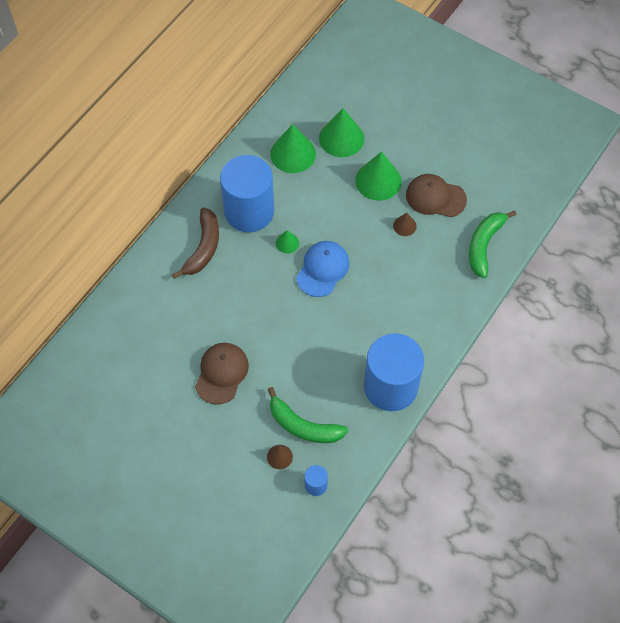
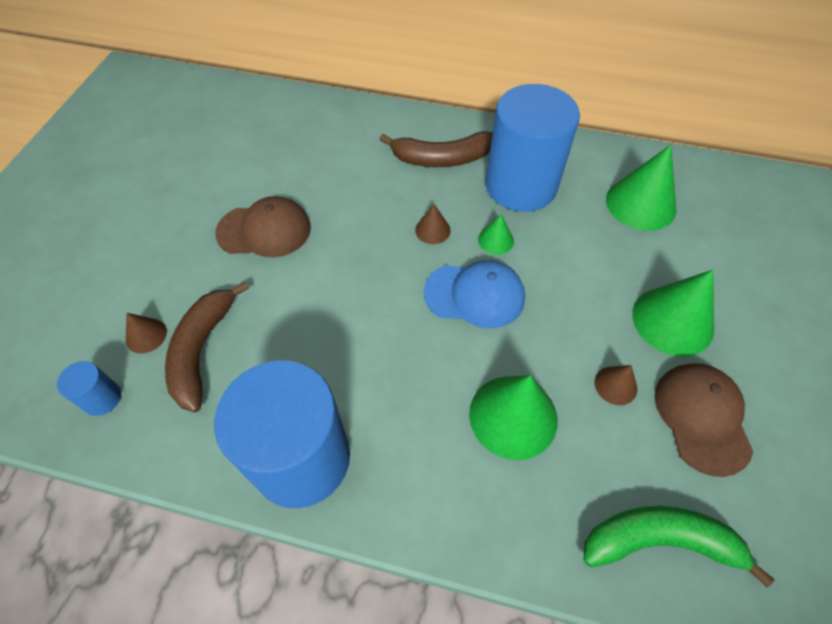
camera: 70 degrees right, 5 degrees down
(264, 275) = (432, 230): none -> brown cone
(303, 425) = (202, 350): green banana -> brown banana
(341, 138) = (709, 251): green cone -> green cone (513, 416)

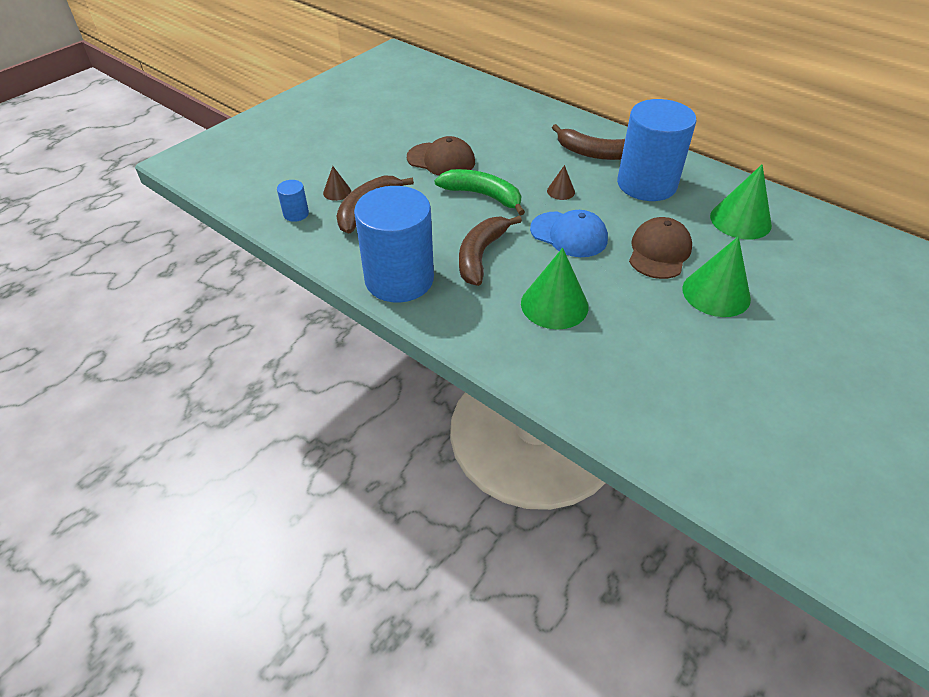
camera: 25 degrees right, 10 degrees down
(387, 371) = (481, 255): none -> brown banana
(496, 240) = (605, 209): green cone -> none
(615, 385) = (643, 313): brown cone -> none
(660, 541) = (618, 400): green banana -> green banana (483, 196)
(702, 418) = (699, 351): brown cap -> brown cap (659, 252)

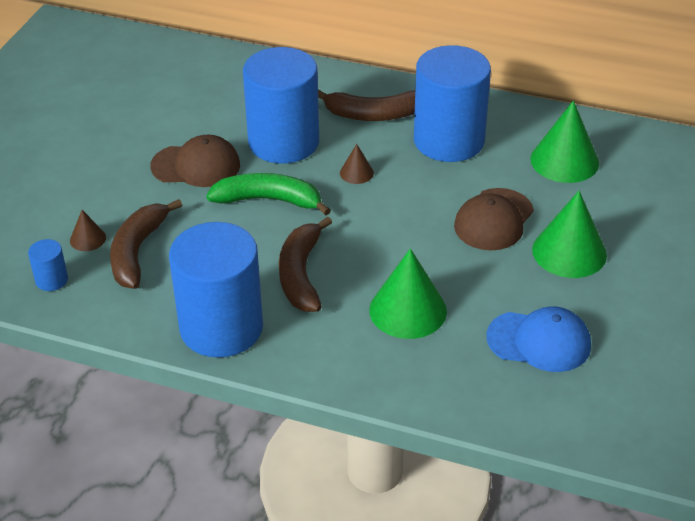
camera: 20 degrees left, 5 degrees down
(514, 158) = (284, 142): none -> blue cylinder
(569, 234) = (388, 224): blue cap -> blue cap (539, 341)
(659, 252) = (493, 220): brown cap -> brown cap turned 150 degrees counterclockwise

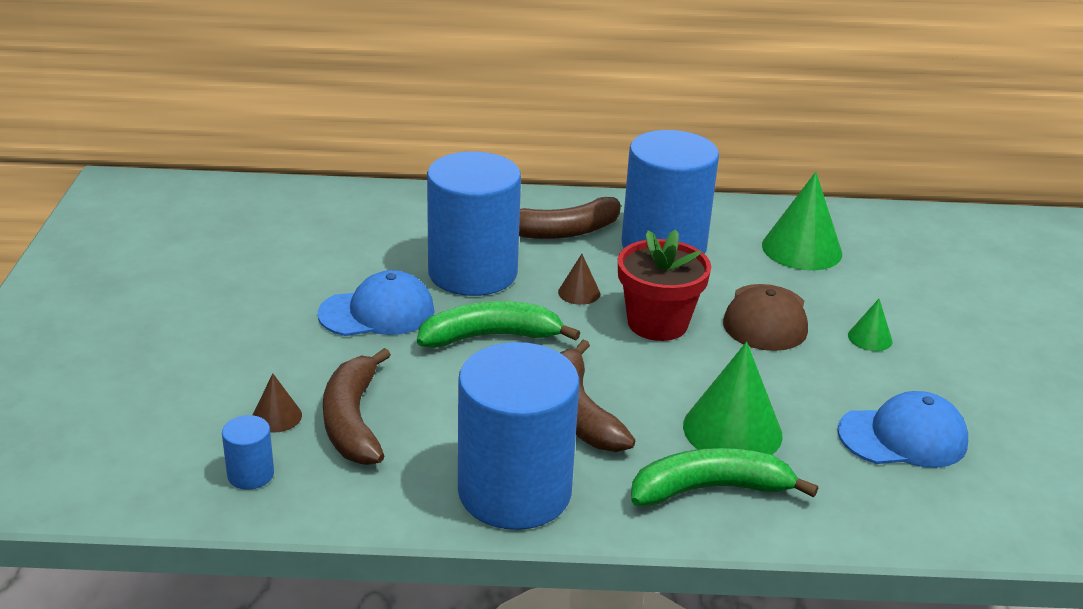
camera: 20 degrees left, 10 degrees down
(196, 166) = (377, 312): brown cap -> blue cap
(363, 354) = (711, 489): none -> green banana
(403, 210) = (657, 323): none -> red flower pot
(569, 252) = (870, 338): green cone -> green cone, size x0.49

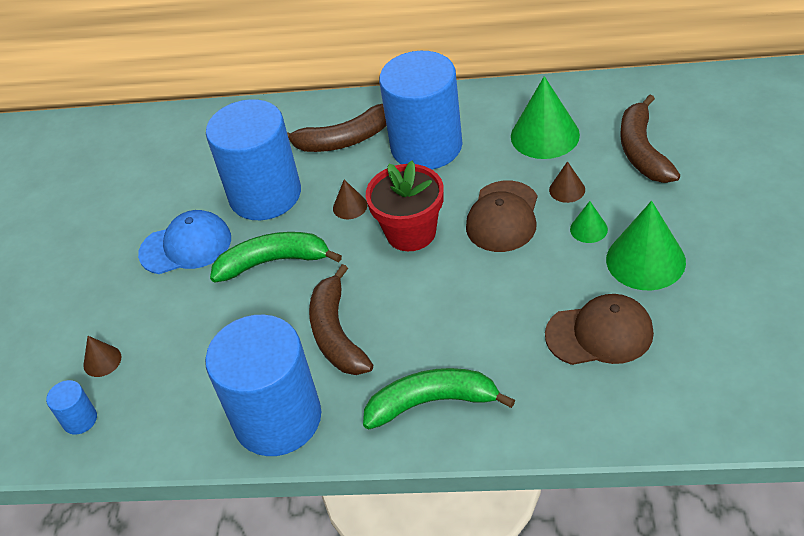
camera: 10 degrees right, 15 degrees up
(353, 420) = (160, 359): brown banana -> brown banana (642, 150)
(732, 430) = (458, 340): green cone -> green cone (645, 260)
(837, 300) = (567, 189): none -> brown cone
(903, 437) = (599, 334): blue cap -> brown cap

